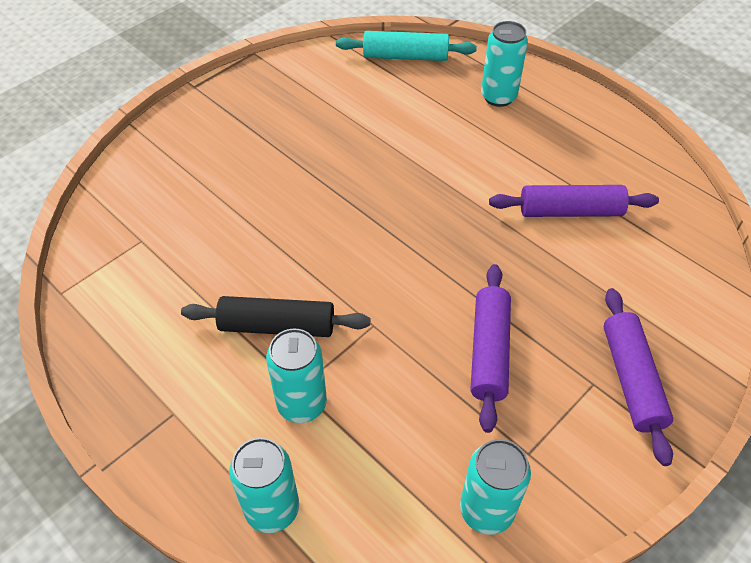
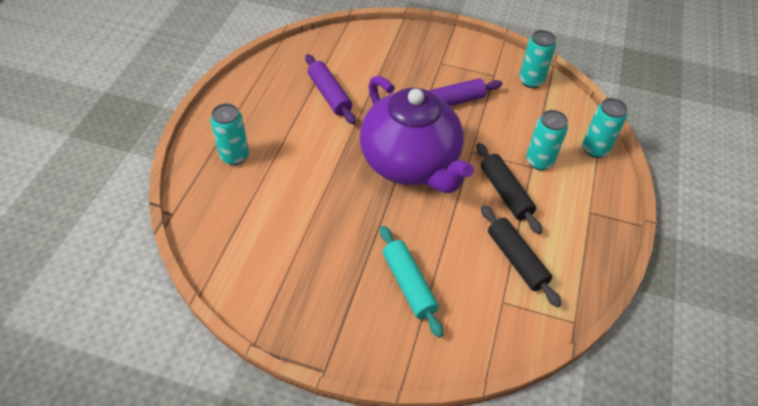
camera: 120 degrees left, 0 degrees up
(177, 282) = (516, 259): none -> black rolling pin
(393, 246) = (410, 163): none -> purple teapot
(405, 56) = (208, 229): turquoise rolling pin -> turquoise rolling pin (409, 284)
(631, 379) = (429, 52): purple rolling pin -> none

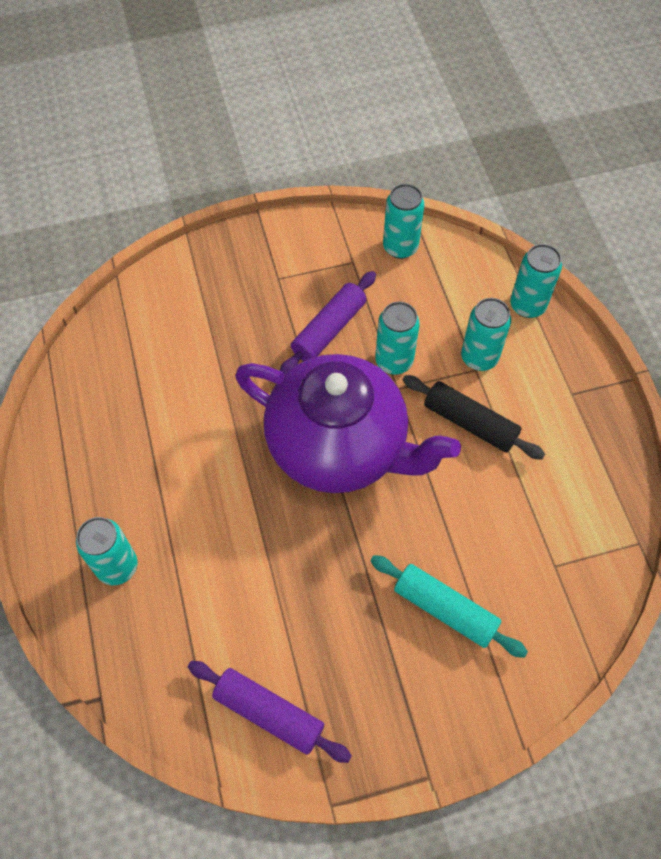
camera: 30 degrees left, 10 degrees up
(329, 95) = (173, 404): purple rolling pin -> purple rolling pin (269, 713)
(480, 137) = (394, 361): none -> turquoise can
(516, 259) = (535, 503): black rolling pin -> none

